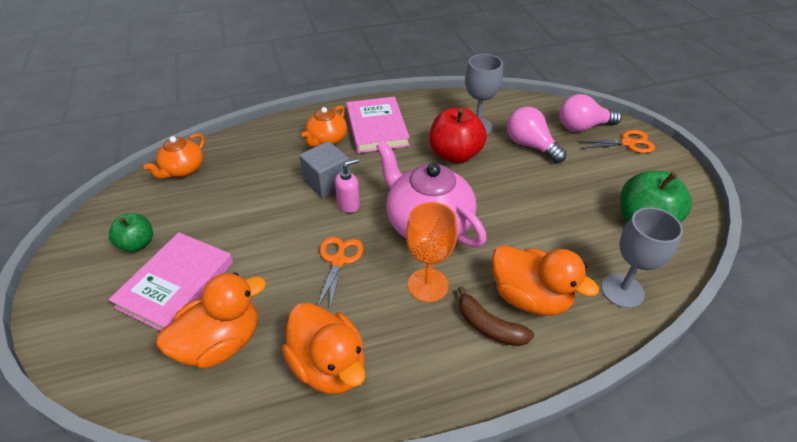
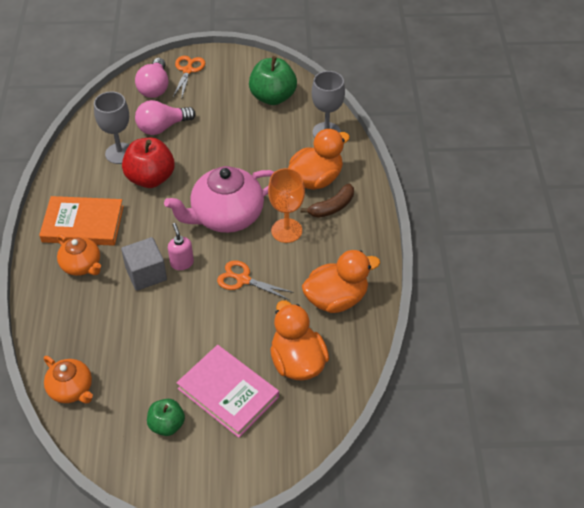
camera: 75 degrees left, 5 degrees up
(377, 128) = (83, 224): pink book -> orange book

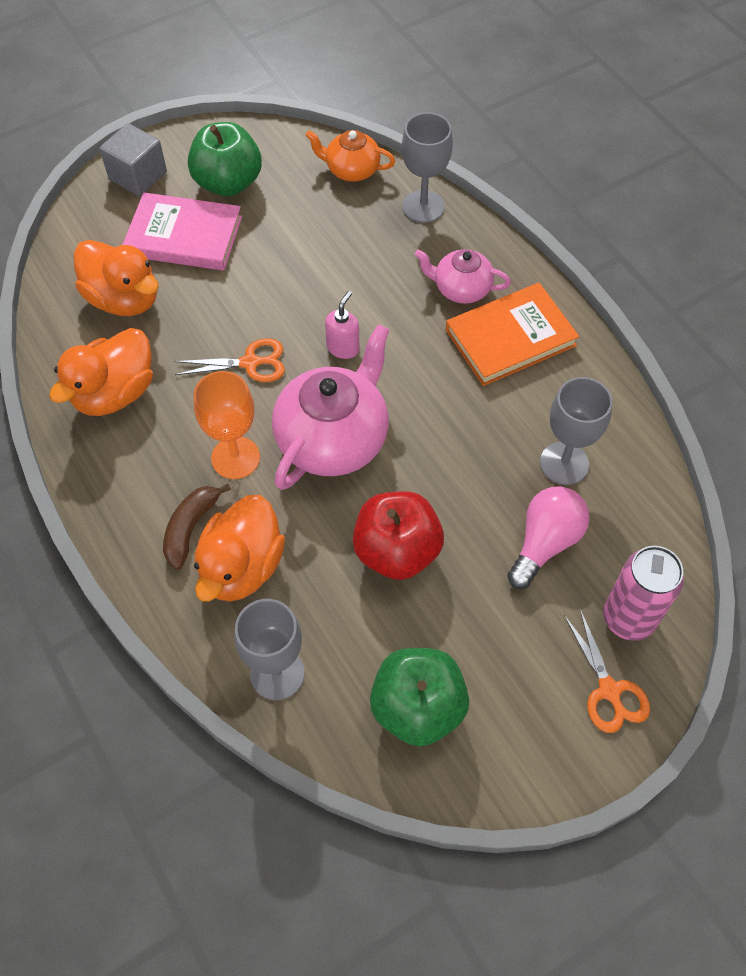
camera: 150 degrees right, 10 degrees up
(51, 334) = (423, 206): none -> grey goblet
(82, 265) = (461, 288): orange teapot -> pink teapot
(146, 274) = (375, 314): grey cube -> grey cube (138, 176)
(150, 178) = (484, 445): red apple -> red apple (397, 551)
(155, 87) = (628, 618): pink light bulb -> pink can
(167, 425) = (228, 183): green apple -> green apple, size x1.68
(182, 263) = (343, 348): pink soap dispenser -> pink soap dispenser turned 105 degrees counterclockwise

